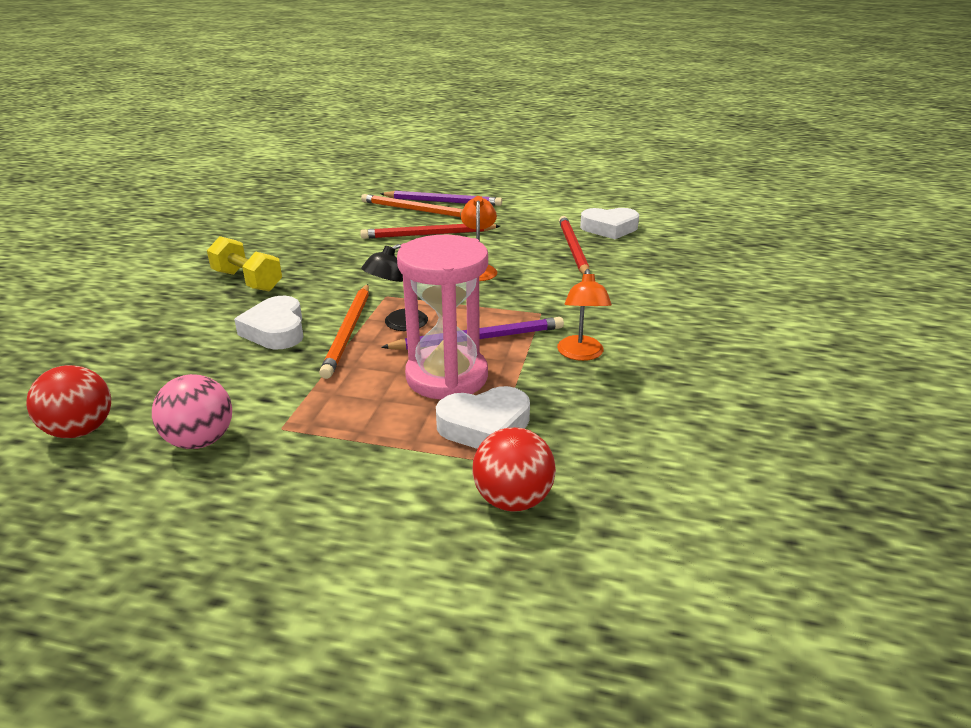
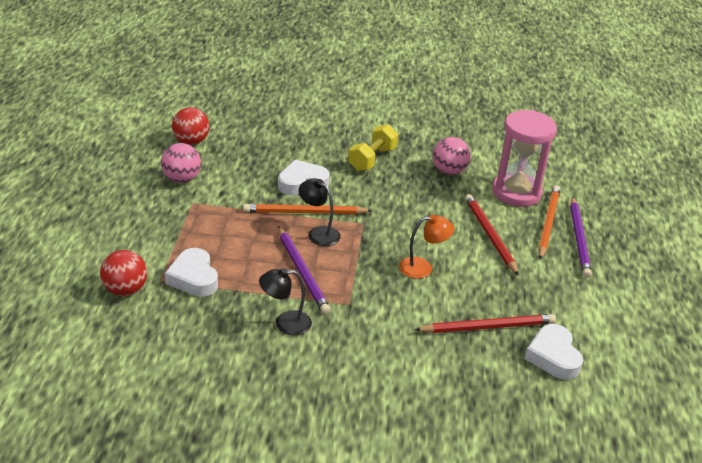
camera: 80 degrees right, 5 degrees up
(301, 242) = (449, 171): none -> pink ball
(447, 377) = (249, 259): pink hourglass -> pink hourglass (516, 193)
(581, 354) = (285, 323): orange lamp -> black lamp

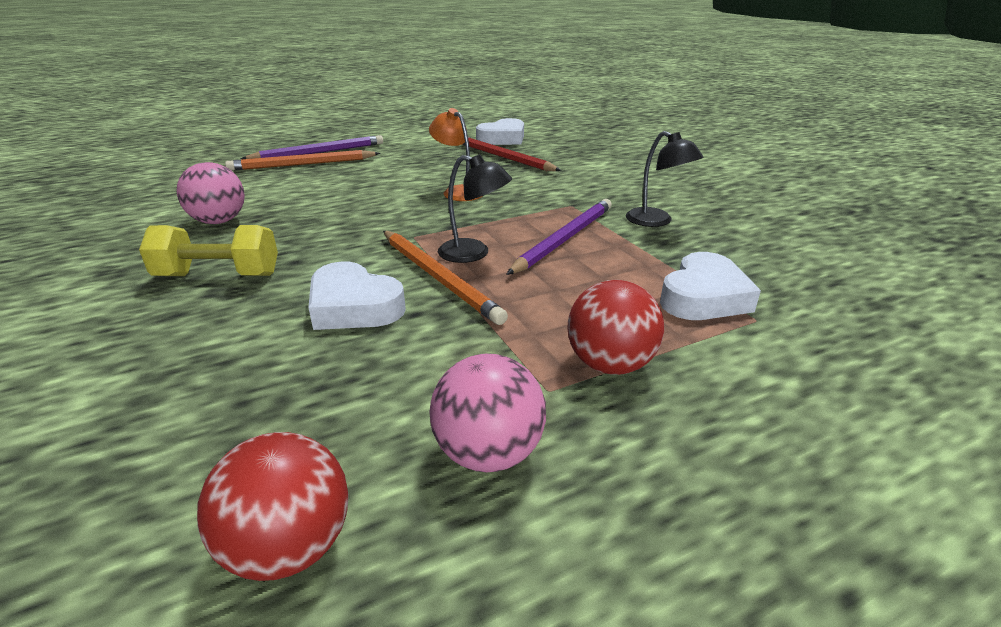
camera: 120 degrees left, 5 degrees down
(125, 290) = (830, 336): red ball -> red ball (610, 364)
(318, 233) = (473, 253): black lamp -> black lamp turned 75 degrees counterclockwise
(490, 235) = (356, 179): red pencil -> none
(516, 193) = (247, 183): pink hourglass -> none

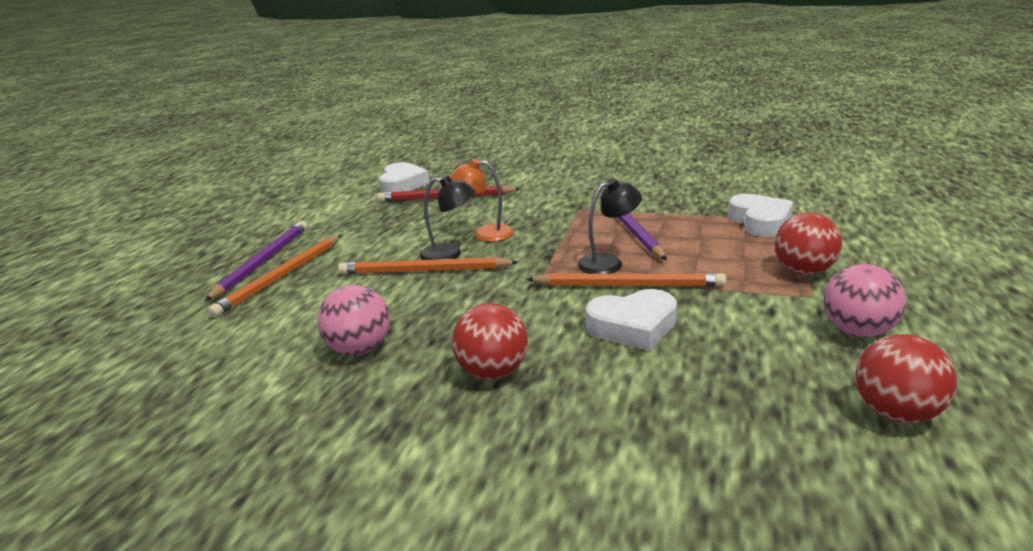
camera: 45 degrees left, 5 degrees down
(218, 276) = (492, 372): yellow dumbbell -> red ball
(364, 196) = (425, 271): none -> orange pencil
(656, 221) = (647, 195): black lamp -> black lamp (450, 254)

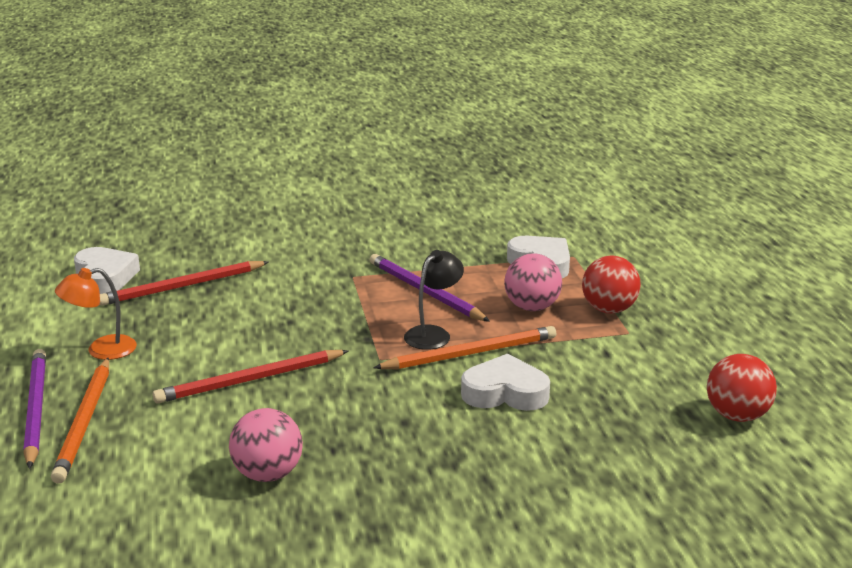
camera: 30 degrees left, 0 degrees up
(425, 271) = (251, 380): orange pencil -> red pencil
(450, 254) = (259, 356): black lamp -> none
(485, 234) = (275, 325): orange lamp -> orange lamp (101, 350)
(492, 372) = (417, 462): red ball -> none
(633, 327) = (505, 393): white heart -> white heart turned 135 degrees counterclockwise
(857, 331) = (679, 357): pink ball -> pink ball (532, 307)

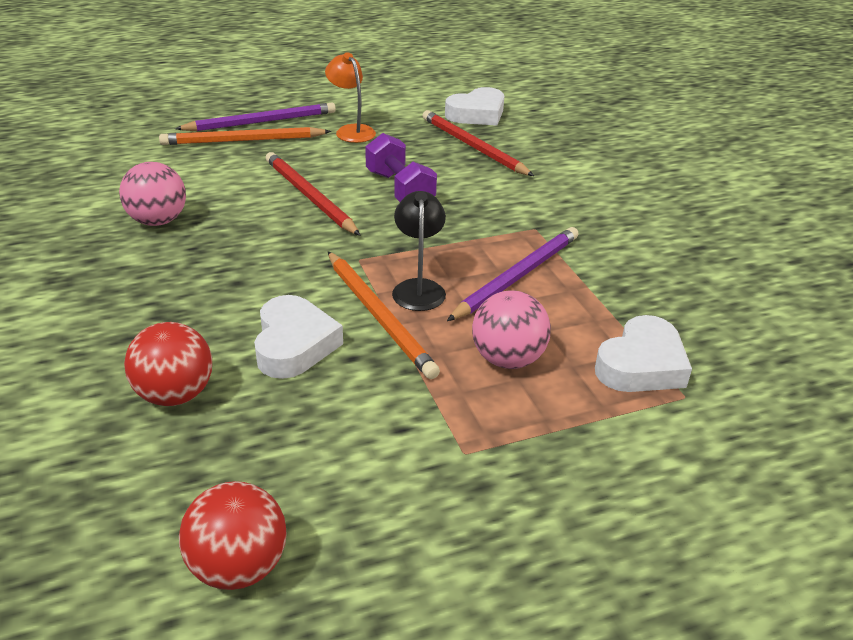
camera: 80 degrees right, 10 degrees up
(257, 331) = (400, 190): none -> purple dumbbell
(433, 334) = (418, 288): black lamp -> black lamp turned 120 degrees counterclockwise
(609, 309) = (526, 432): red ball -> red ball (175, 394)

